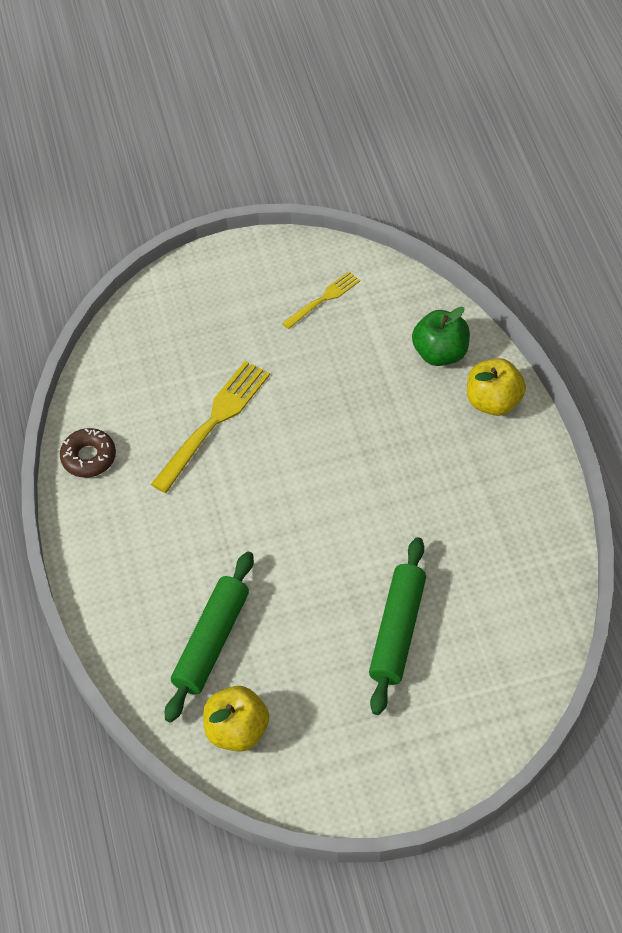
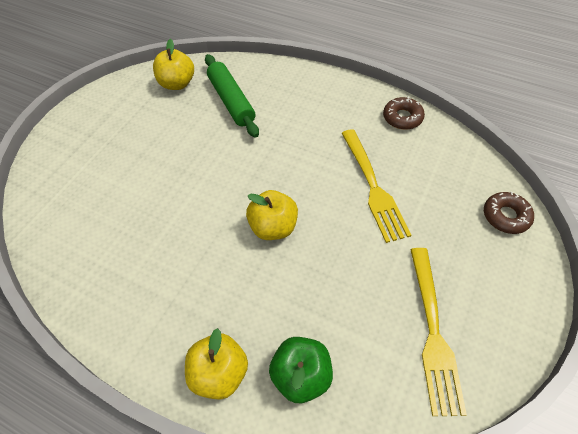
camera: 130 degrees right, 0 degrees up
(156, 310) = (505, 216): none -> brown donut
(323, 299) = (433, 332): yellow fork -> yellow fork, size x1.77
(337, 466) = (273, 227): none -> yellow apple
(397, 631) = (140, 176): green rolling pin -> none

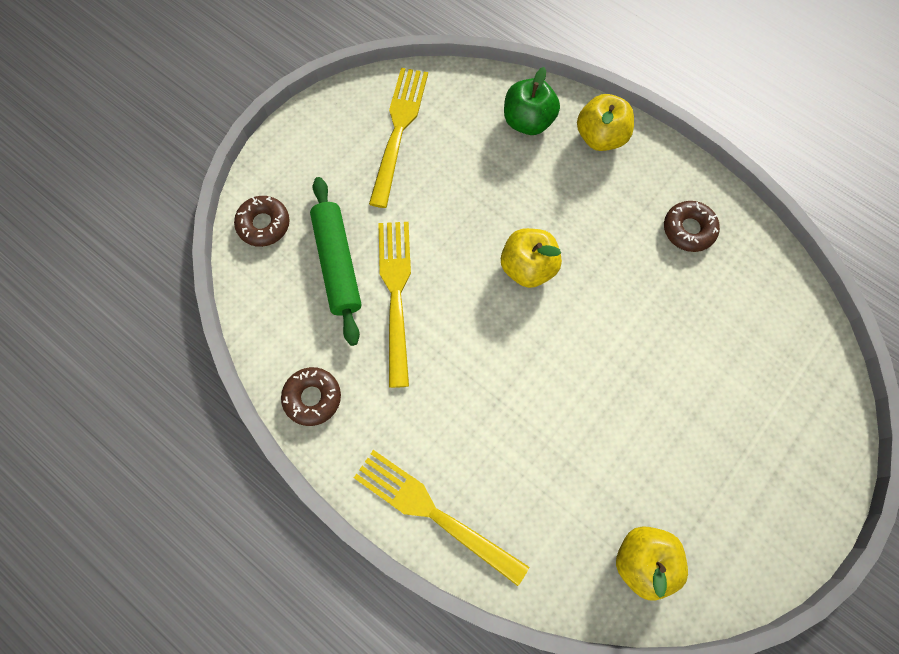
camera: 170 degrees left, 15 degrees up
(132, 288) = (688, 229): none -> brown donut
(231, 101) = (556, 495): green rolling pin -> green rolling pin (337, 264)
(303, 81) = (434, 513): none -> yellow fork

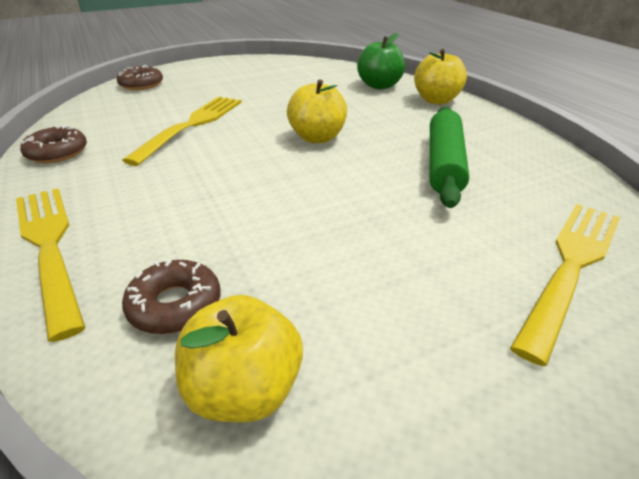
camera: 25 degrees right, 35 degrees down
(337, 264) = (167, 106): green rolling pin -> green rolling pin (444, 164)
(398, 130) = (278, 73): yellow fork -> yellow fork (571, 267)
(688, 229) = (495, 152): brown donut -> brown donut (175, 305)

